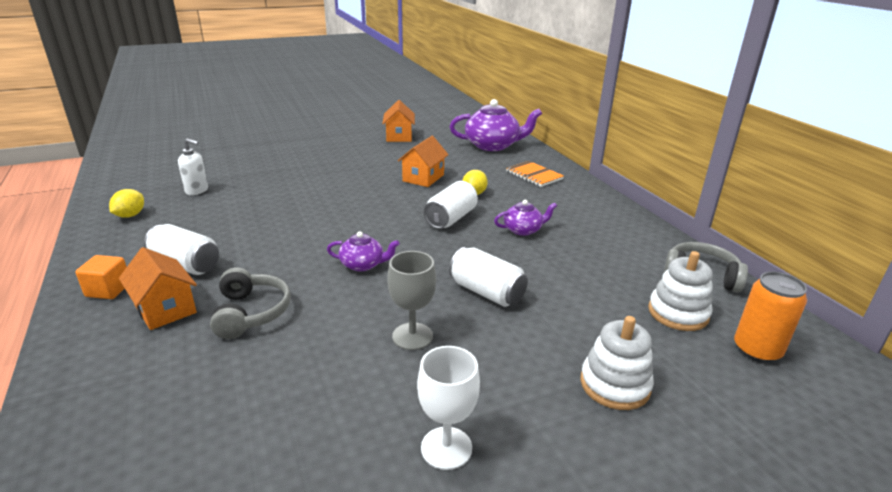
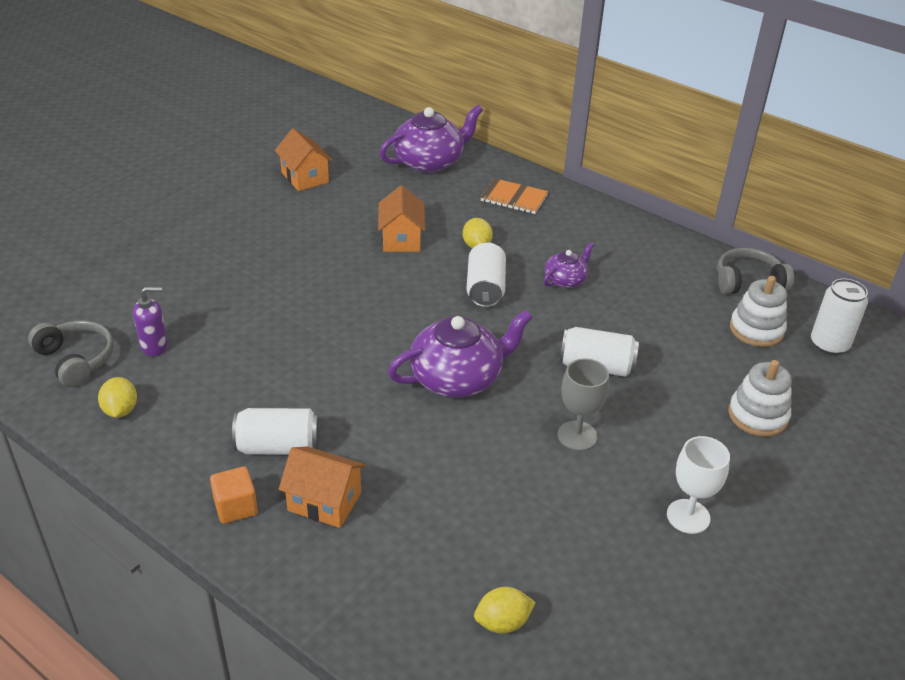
camera: 30 degrees left, 10 degrees up
(163, 463) = (502, 623): none -> yellow lemon
(197, 190) = (155, 346): white soap dispenser -> purple soap dispenser
(251, 313) = (413, 471): grey headphones -> grey headphones (76, 360)
(363, 265) = (458, 378): purple teapot -> purple teapot, size x1.89
(756, 350) = (829, 344): orange can -> white can

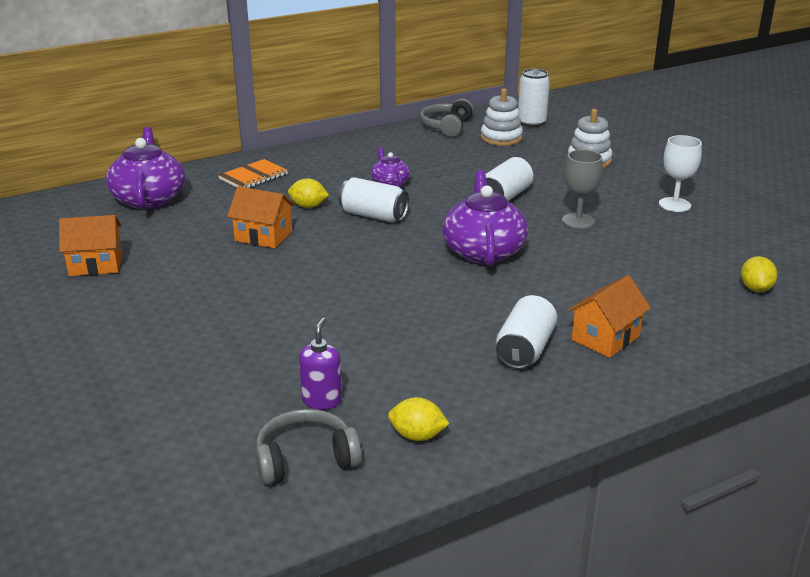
camera: 65 degrees left, 10 degrees down
(236, 507) = (594, 384): orange cube -> none

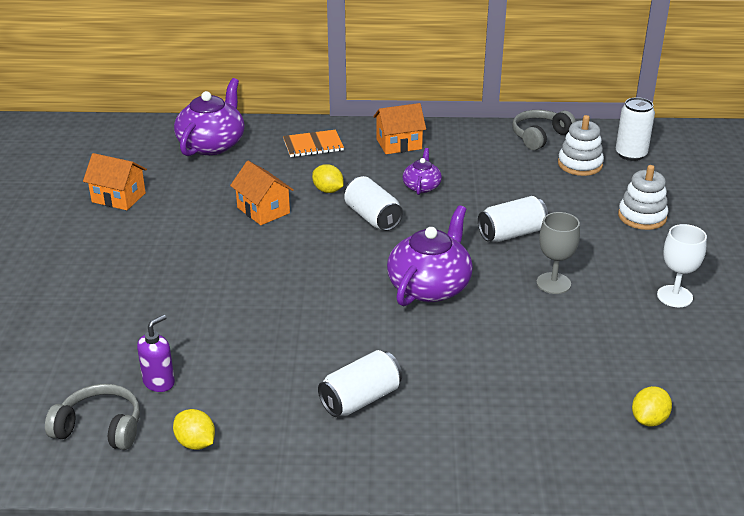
camera: 30 degrees right, 5 degrees up
(605, 338) = (442, 415): orange house -> orange house (399, 144)

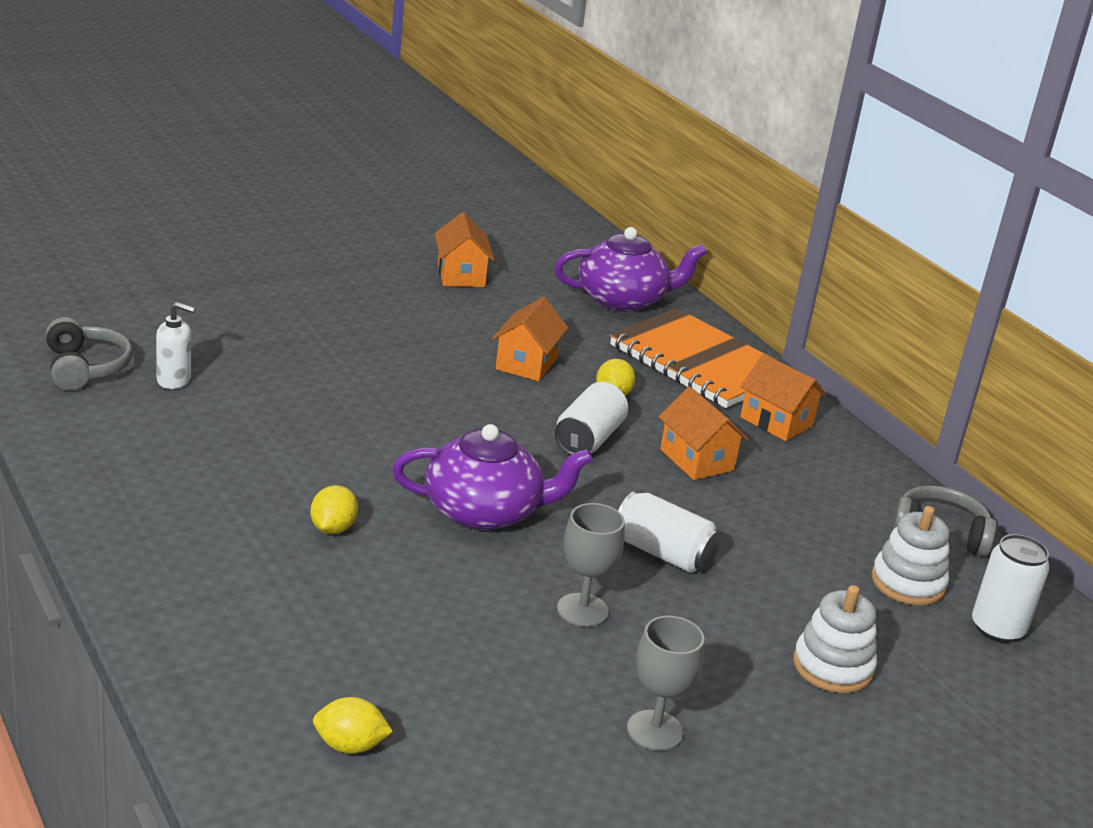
camera: 55 degrees right, 5 degrees down
(159, 382) = (174, 380): purple soap dispenser -> white soap dispenser
(195, 443) = (96, 425): yellow lemon -> yellow lemon (333, 528)
(313, 145) = (699, 362): orange notebook -> orange notebook, size x2.00
(360, 399) = (233, 508): white can -> none
(421, 186) = (697, 460): purple teapot -> orange house
(674, 296) = (655, 730): white goblet -> grey goblet

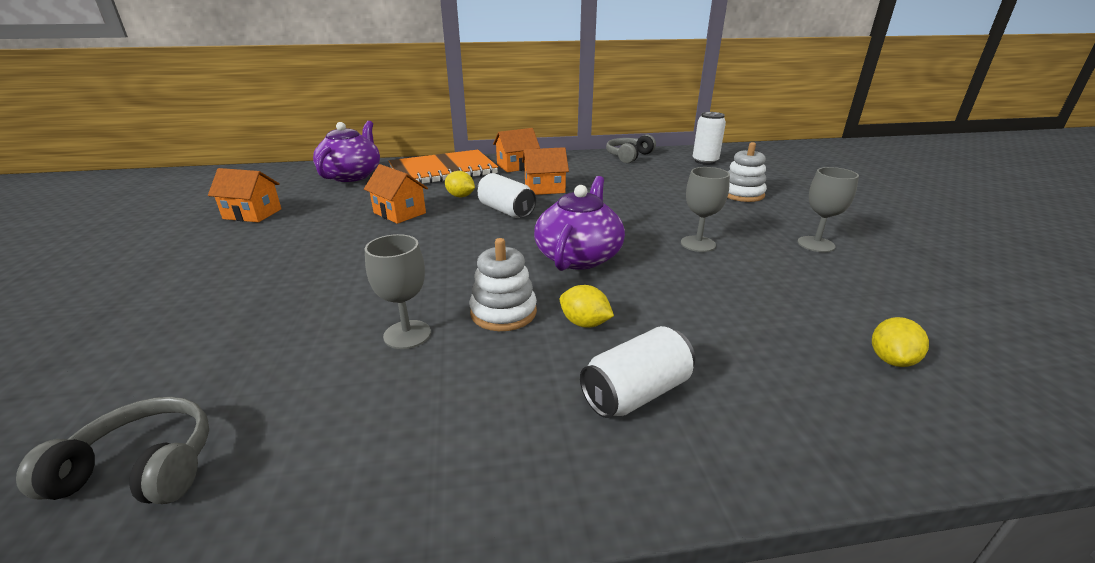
camera: 65 degrees left, 0 degrees up
(174, 380) = (256, 387): white soap dispenser -> none
(269, 430) = (407, 334): none -> grey goblet
(663, 553) = (638, 212): white can -> white can (636, 393)
(908, 583) = (669, 168): white stacking toy -> white stacking toy (503, 312)

